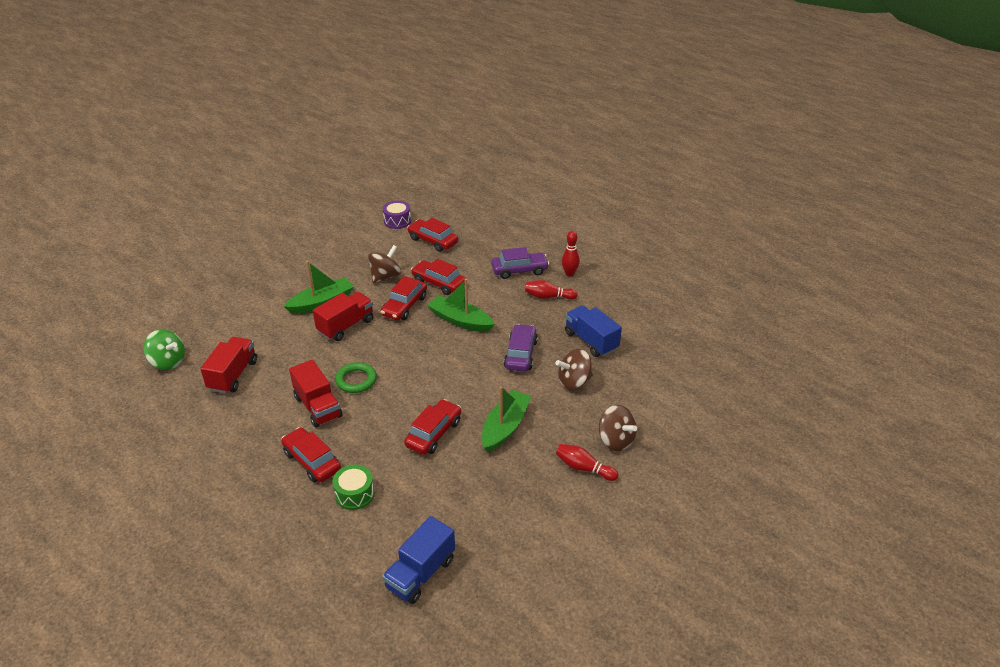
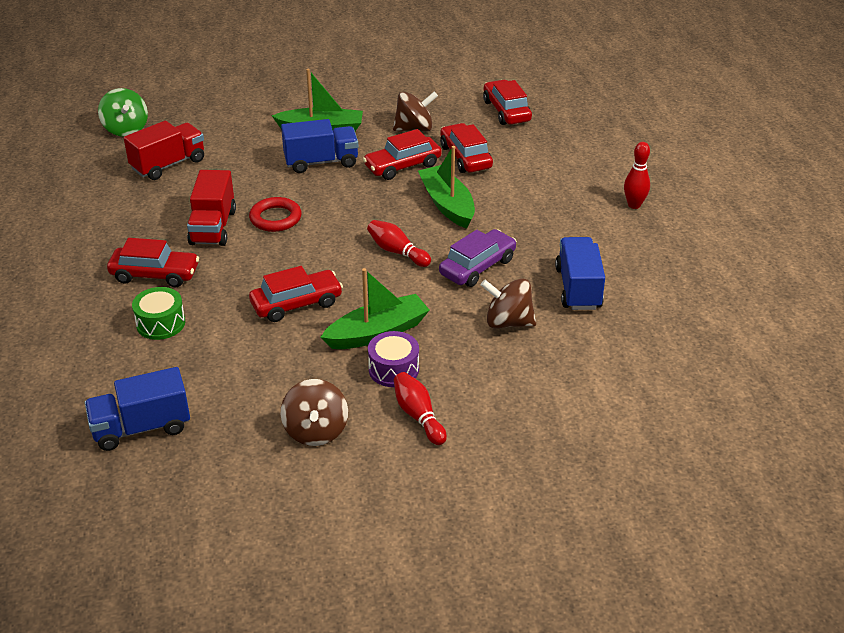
camera: 35 degrees right, 0 degrees up
(312, 461) = (155, 274): red car -> red car turned 105 degrees clockwise
(346, 326) = (321, 162): red truck -> blue truck
(356, 380) = (275, 218): green ring -> red ring
(397, 221) = (488, 77): purple drum -> purple drum (393, 369)
(519, 270) = (575, 179): purple car -> none
(548, 297) = (578, 220): red bowling pin -> red bowling pin (397, 252)
(615, 440) = (488, 406): brown spinning top -> brown spinning top (316, 431)

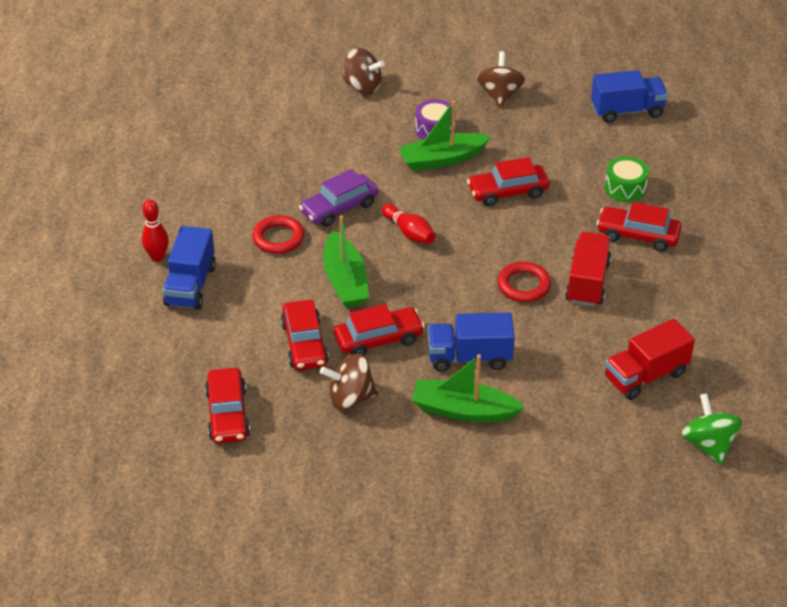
camera: 170 degrees left, 5 degrees up
(418, 416) = (423, 96): red bowling pin -> none
(508, 322) = (331, 155): brown spinning top -> brown spinning top (362, 87)
(527, 233) = (278, 238): none -> red ring
(578, 288) = (259, 177): blue truck -> blue truck (190, 285)

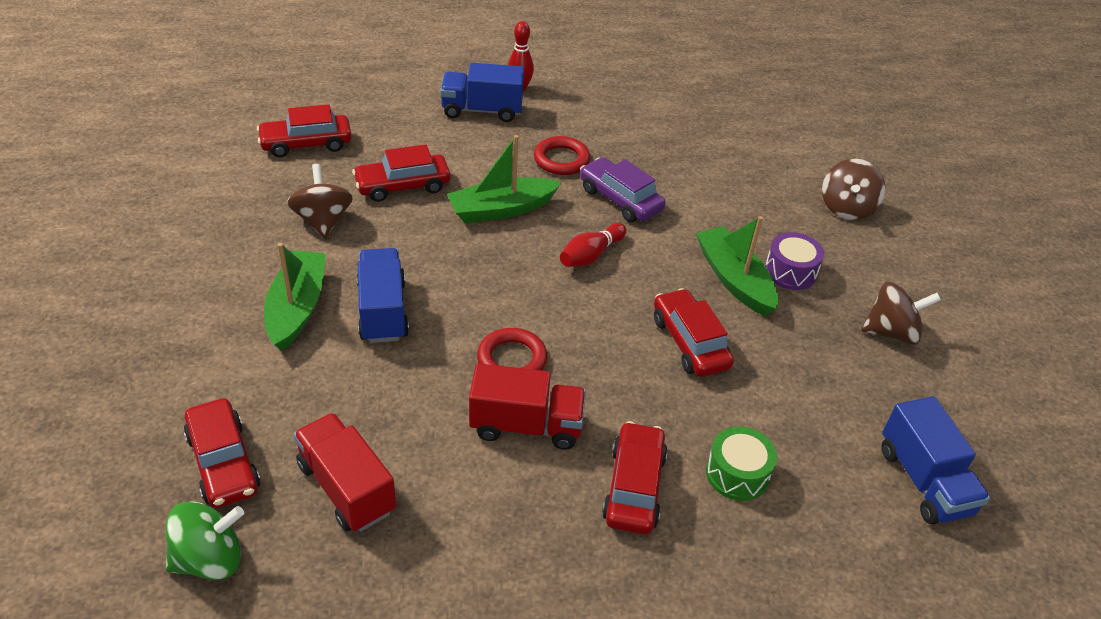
camera: 80 degrees right, 0 degrees up
(378, 339) = (410, 238): red car -> red car (223, 462)

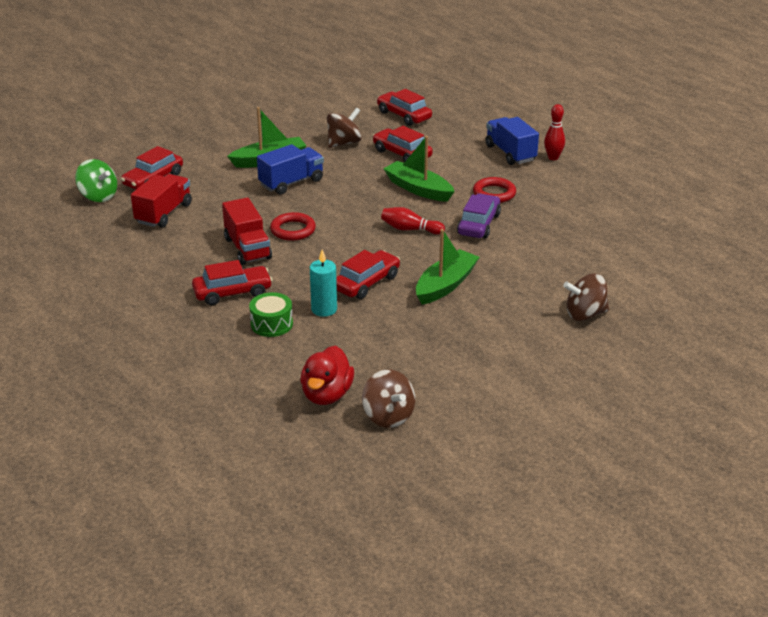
camera: 65 degrees right, 10 degrees down
(729, 407) = (324, 309): none -> turquoise candle
(790, 272) = (479, 305): purple drum -> none
(891, 332) = (460, 358): brown spinning top -> brown spinning top (388, 416)
(924, 481) = (327, 395): blue truck -> red duck

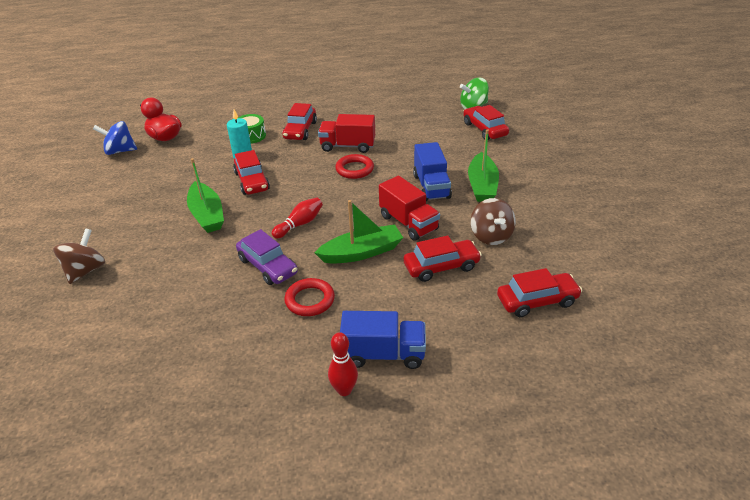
camera: 120 degrees right, 5 degrees up
(164, 213) = (427, 125): red truck -> red truck (408, 223)
(388, 416) = (120, 151): brown spinning top -> blue spinning top

